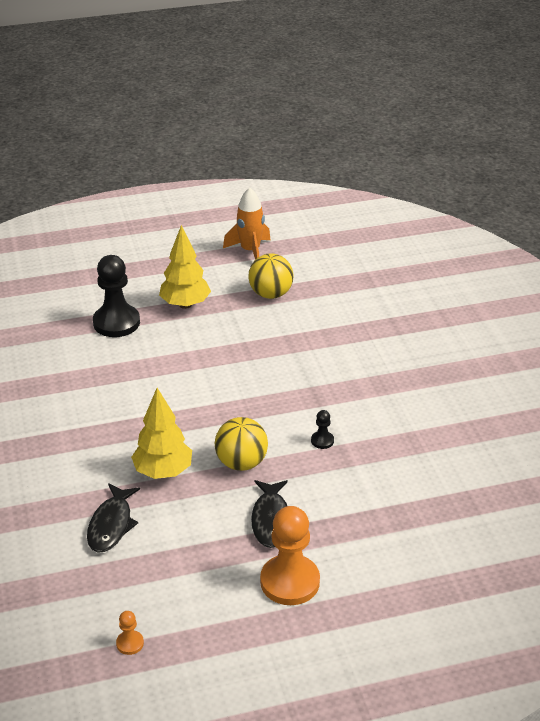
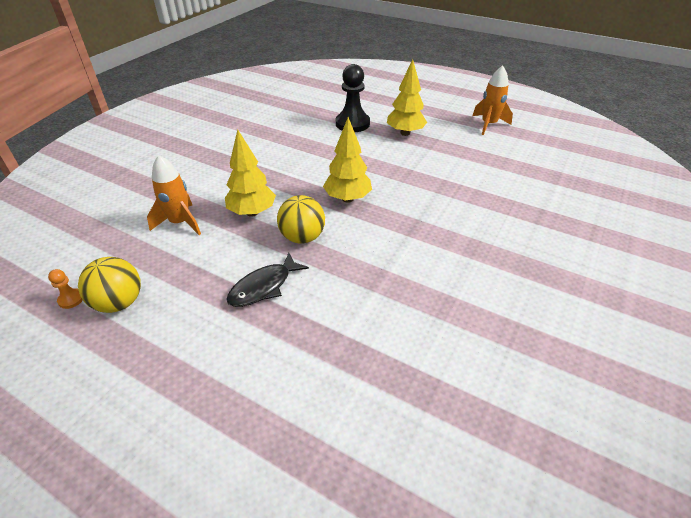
camera: 45 degrees right, 5 degrees up
(111, 525) = (180, 222): black fish -> orange rocket
(228, 405) = (347, 198): none -> yellow tree
(270, 294) = (469, 152): yellow ball -> yellow ball (119, 302)
(290, 582) = (208, 340): orange pawn -> none
(322, 441) = (375, 258): black pawn -> none

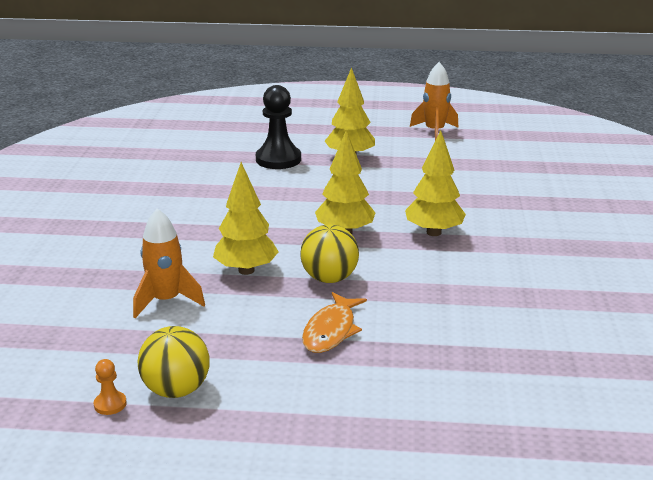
camera: 25 degrees left, 15 degrees down
(264, 287) = (331, 331): black fish -> orange fish
(415, 217) = (433, 232): none -> yellow tree

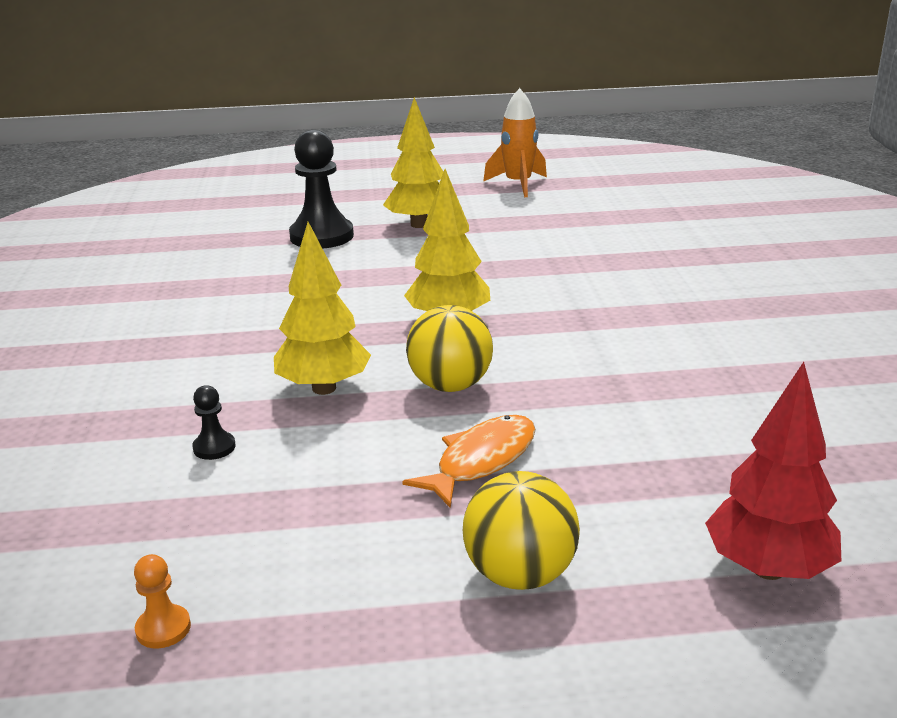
camera: 10 degrees left, 0 degrees up
(166, 301) = (214, 447): orange rocket -> black pawn
(176, 390) = (269, 587): yellow ball -> yellow ball (520, 574)
(331, 331) = (481, 461): orange fish -> orange fish turned 150 degrees counterclockwise
(433, 232) = (571, 308): yellow tree -> none
(486, 422) = (768, 569): none -> red tree

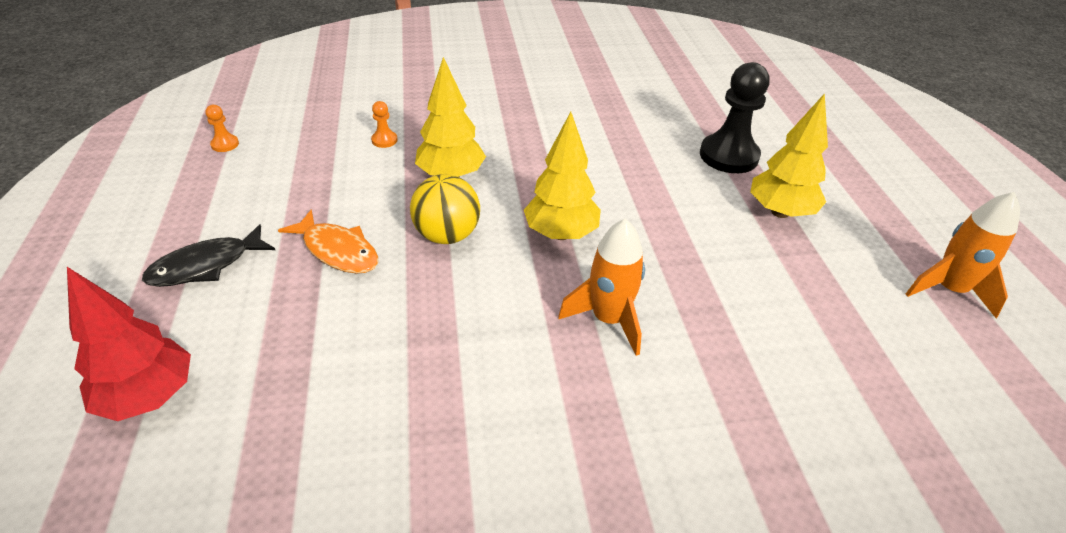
camera: 85 degrees right, 15 degrees up
(214, 447) = (384, 140): black pawn -> orange pawn
(520, 574) = (206, 265): yellow ball -> black fish
(574, 301) = (608, 319): none -> orange rocket

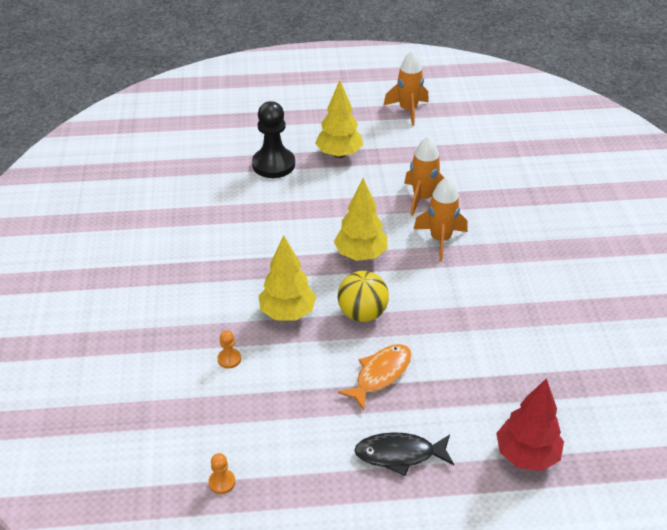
camera: 85 degrees left, 0 degrees up
(206, 265) = (399, 454): black fish -> black fish turned 120 degrees clockwise
(707, 301) = (422, 198): none -> orange rocket

